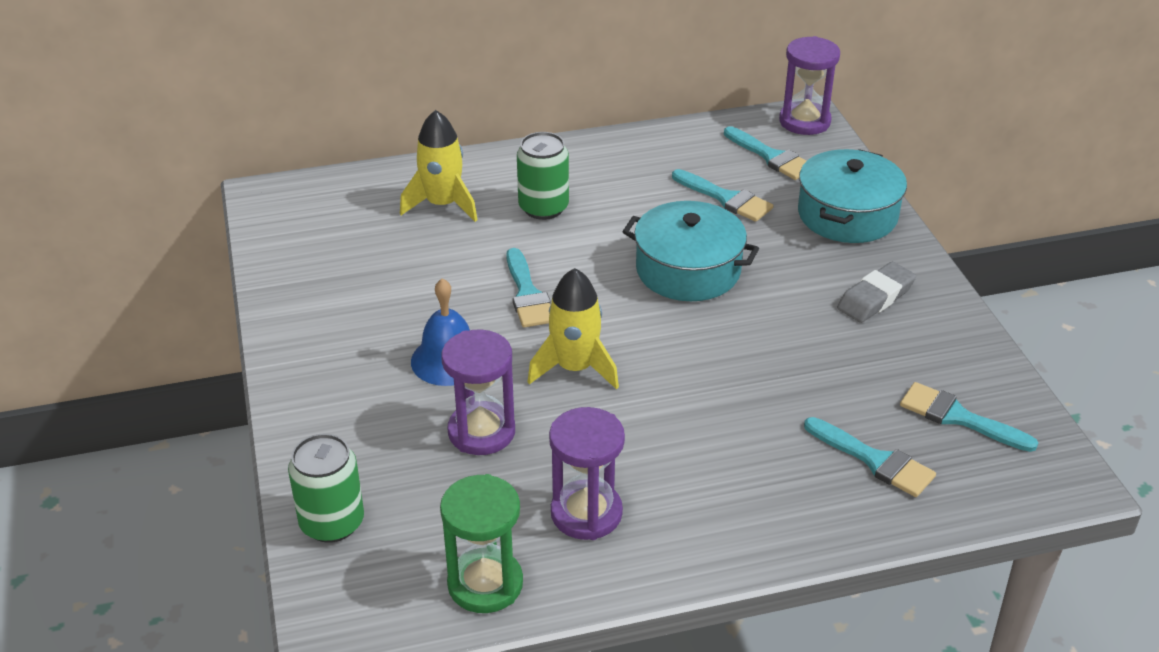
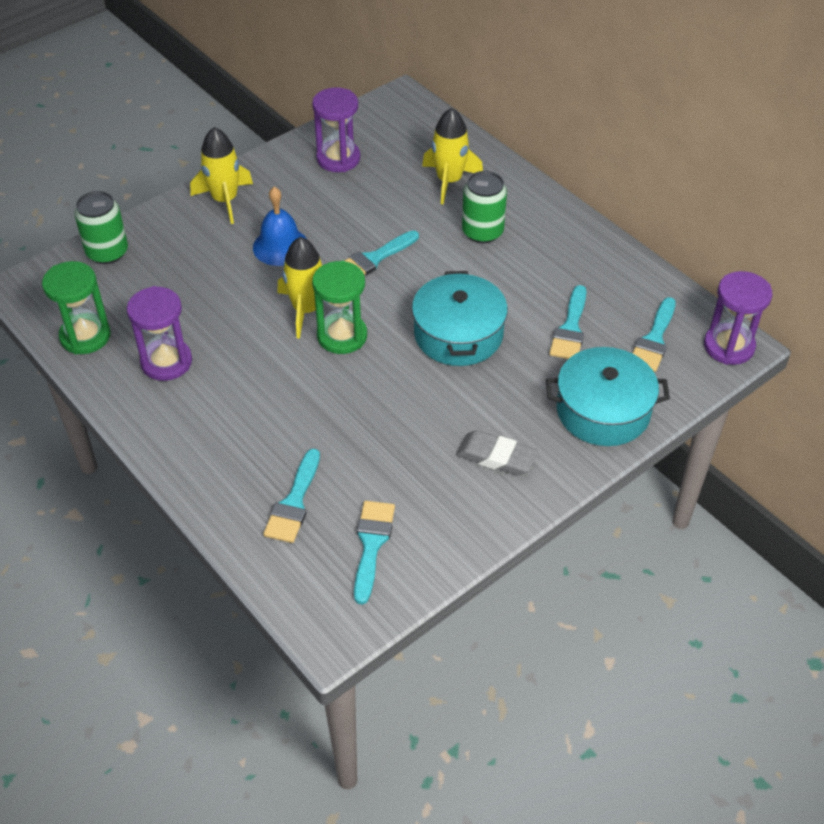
camera: 65 degrees right, 10 degrees up
(322, 385) = (225, 200): none -> yellow rocket
(481, 432) = (218, 287): purple hourglass -> purple hourglass (338, 158)
(636, 353) = (342, 336): none -> green hourglass

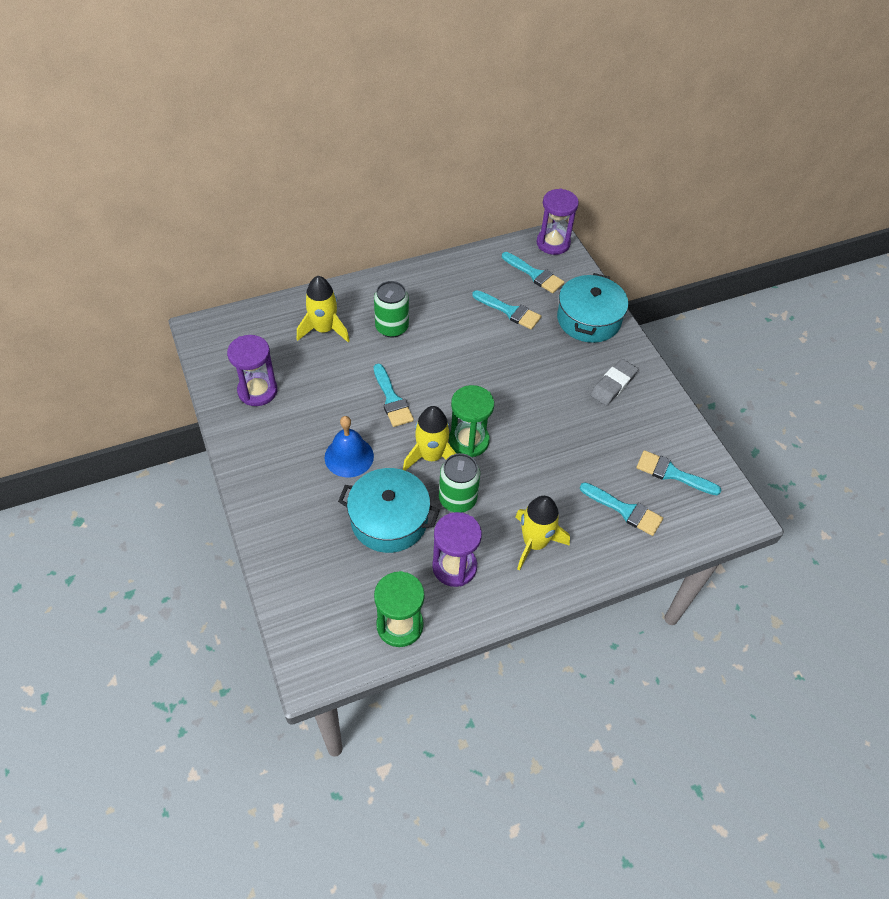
camera: 75 degrees left, 5 degrees up
(107, 252) = (295, 590): green can -> green can (457, 499)
(225, 200) = (270, 483): yellow rocket -> yellow rocket (534, 543)
(458, 334) = (492, 372): turquoise pot -> turquoise pot (389, 520)

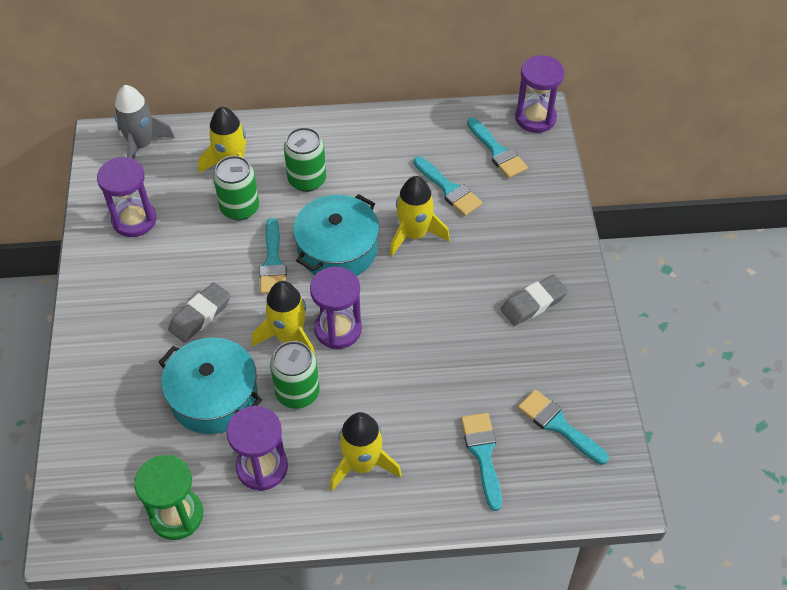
camera: 20 degrees right, 0 degrees up
(237, 328) = (141, 145): none -> grey rocket
(345, 362) = (240, 208): none -> green can
(349, 456) = (200, 315): blue bell -> grey eraser
(469, 441) = (338, 329): green hourglass -> purple hourglass
(498, 352) = (414, 234): none -> yellow rocket
(588, 319) = (538, 218): turquoise pot -> turquoise pot (337, 249)
(625, 510) = (483, 454): turquoise brush -> turquoise brush turned 150 degrees counterclockwise

